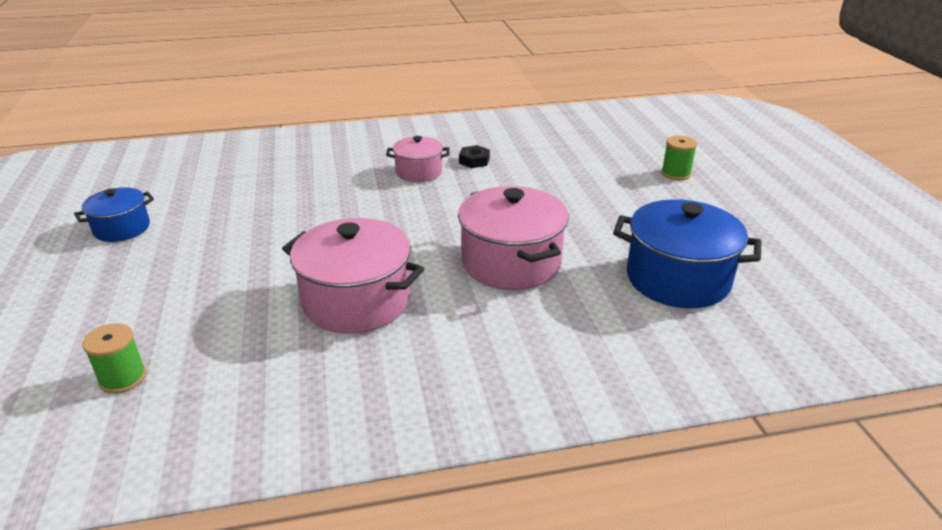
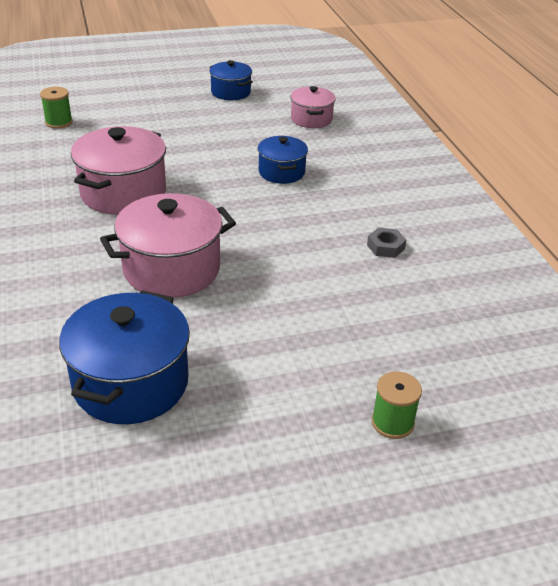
camera: 85 degrees right, 5 degrees up
(338, 201) = (281, 172): none -> blue pot
(419, 172) = (349, 212): pink pot -> pink pot (311, 119)
(474, 161) = (385, 247): black nut -> grey nut

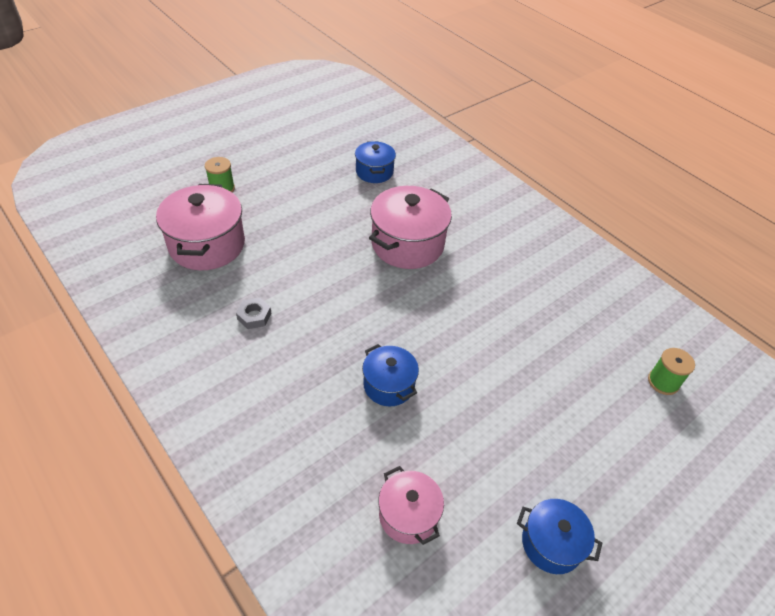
camera: 155 degrees right, 10 degrees up
(123, 193) = (505, 304): pink pot -> pink pot (207, 245)
(131, 383) = (374, 172): blue pot -> blue pot, size x0.58

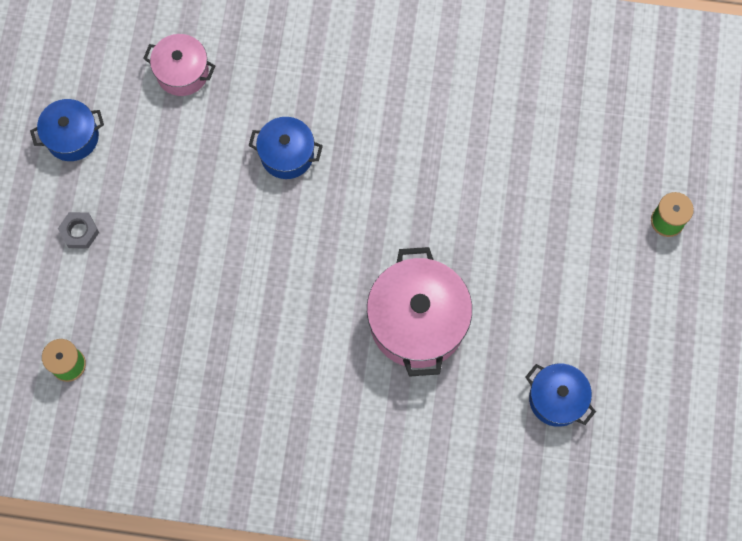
camera: 140 degrees right, 25 degrees up
(207, 245) = (587, 145): pink pot -> none
(254, 316) = (457, 116): grey nut -> grey nut (79, 232)

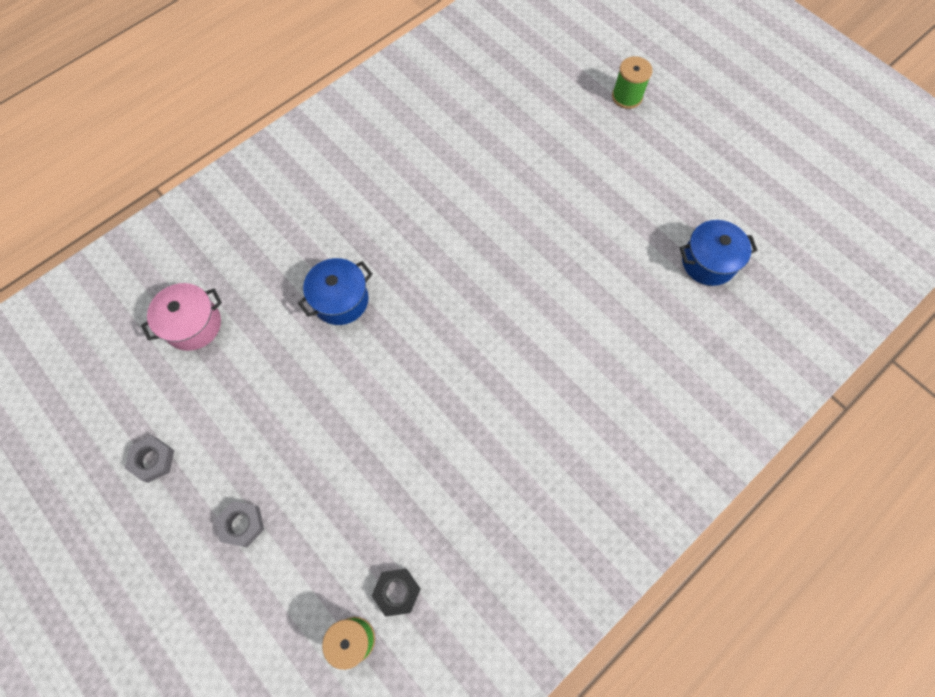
camera: 50 degrees left, 5 degrees down
(72, 137) = (153, 460): blue pot -> grey nut
(118, 367) = (397, 592): none -> black nut
(417, 322) = (565, 311): pink pot -> none

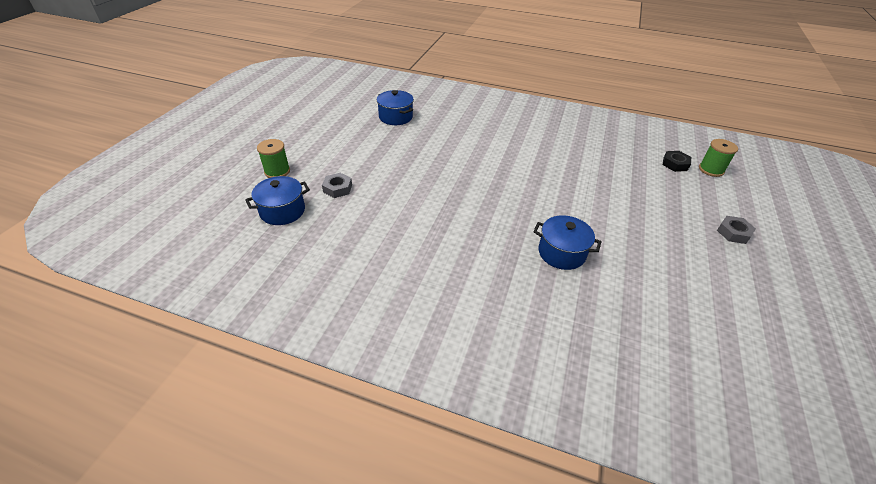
camera: 120 degrees left, 25 degrees down
(153, 460) = (772, 299): grey nut -> grey nut (337, 188)
(193, 325) = (675, 336): pink pot -> none
(549, 86) = (282, 211): none -> blue pot

